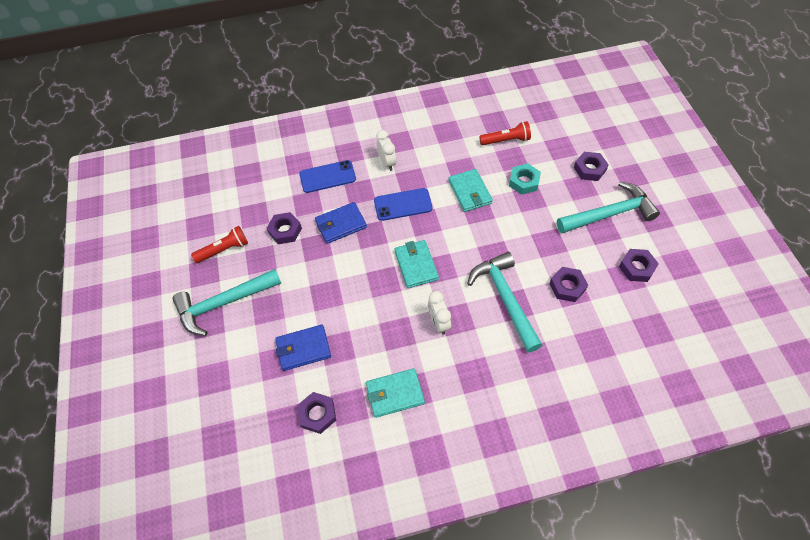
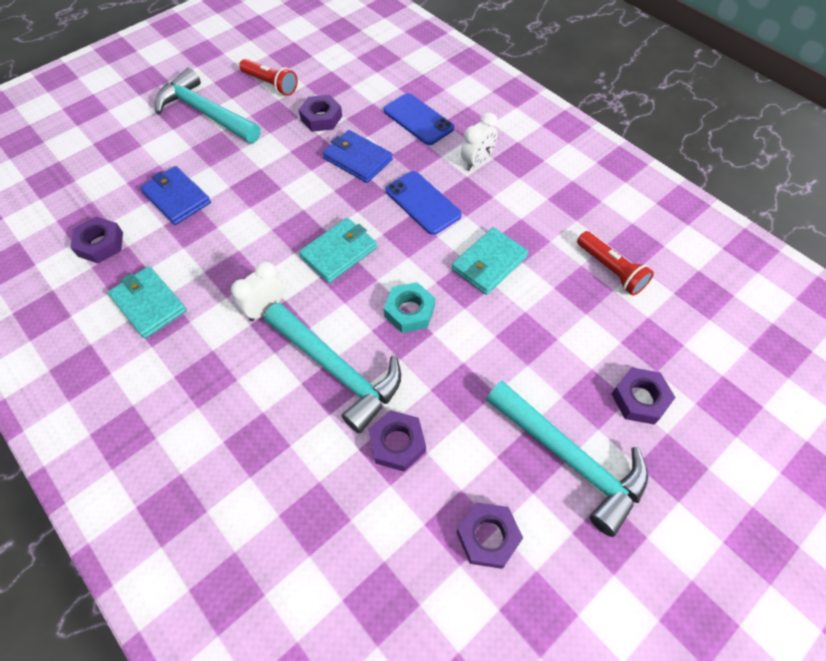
camera: 60 degrees right, 0 degrees up
(505, 298) = (337, 370): turquoise hammer -> turquoise hammer turned 90 degrees clockwise
(524, 182) = (551, 319): turquoise nut -> turquoise nut (409, 311)

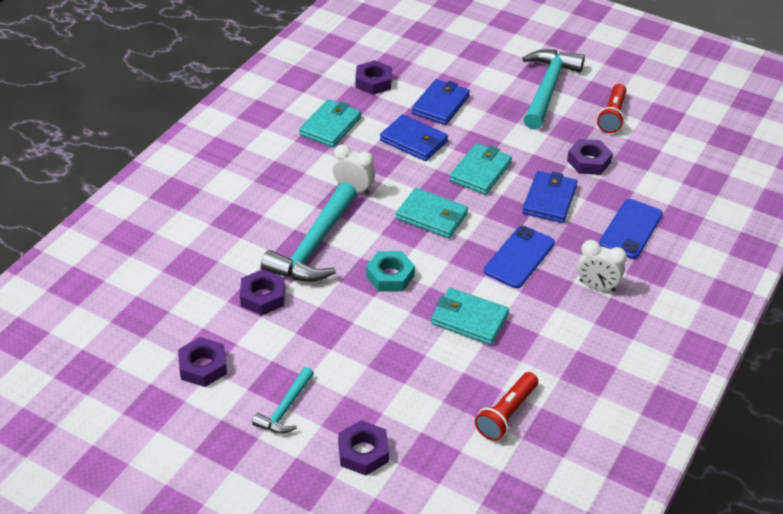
camera: 70 degrees right, 15 degrees down
(219, 235) = (414, 141): none -> blue wallet
(294, 196) = (480, 172): none -> turquoise wallet
(570, 459) = (285, 408): turquoise hammer -> turquoise hammer, size x0.53

